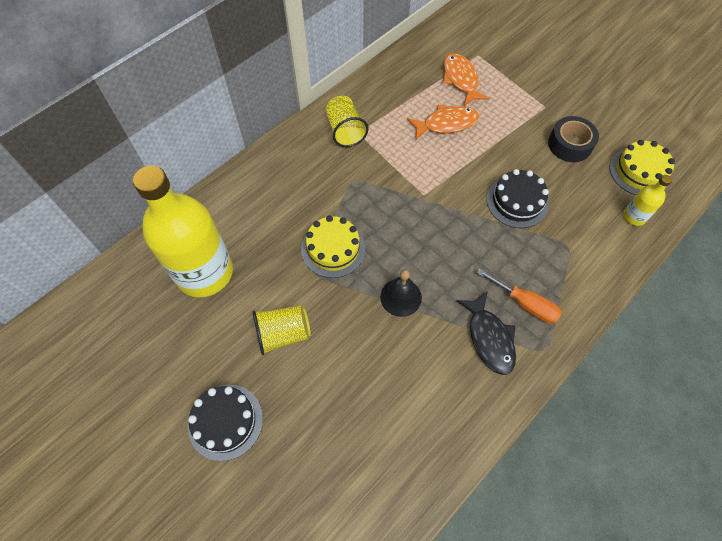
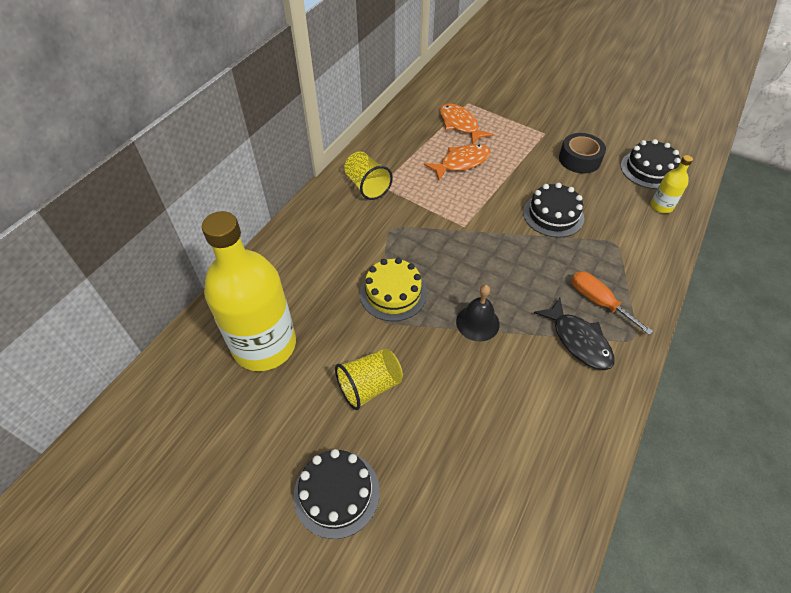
camera: 15 degrees left, 10 degrees down
(525, 304) = (598, 302): orange screwdriver -> orange screwdriver turned 150 degrees counterclockwise
(639, 172) = (649, 170): yellow cake -> black cake

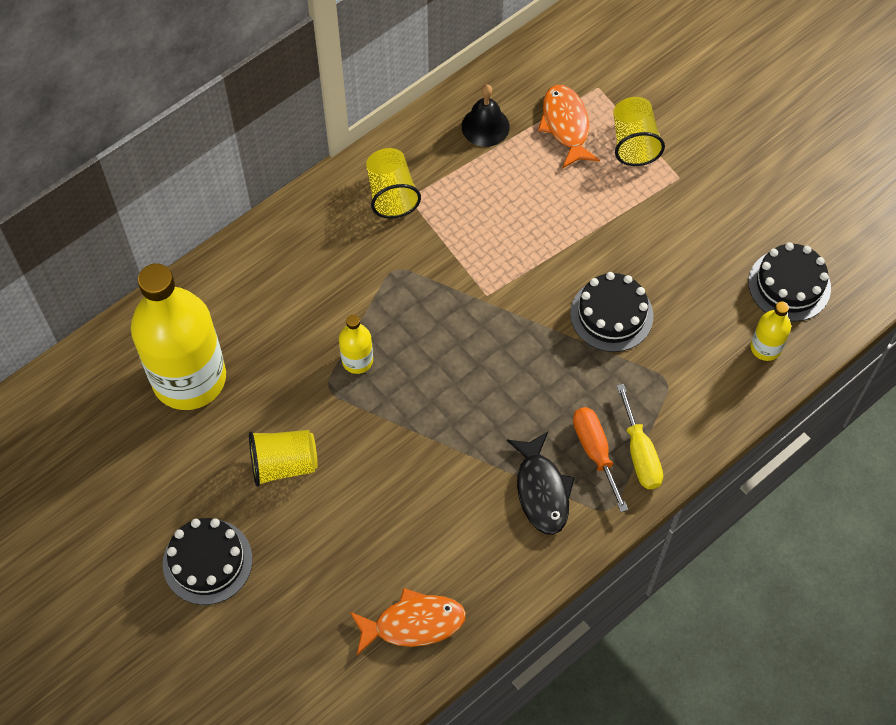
camera: 20 degrees right, 10 degrees up
(393, 293) = (357, 360): yellow cake -> yellow bottle
(461, 162) = (534, 193): orange fish -> orange fish (413, 623)
(477, 322) = (437, 430): black bell -> black bell (485, 126)
(506, 123) = (634, 143): none -> yellow cup
(579, 159) = (701, 238): black tape -> none
(629, 293) = (640, 453): none -> yellow screwdriver

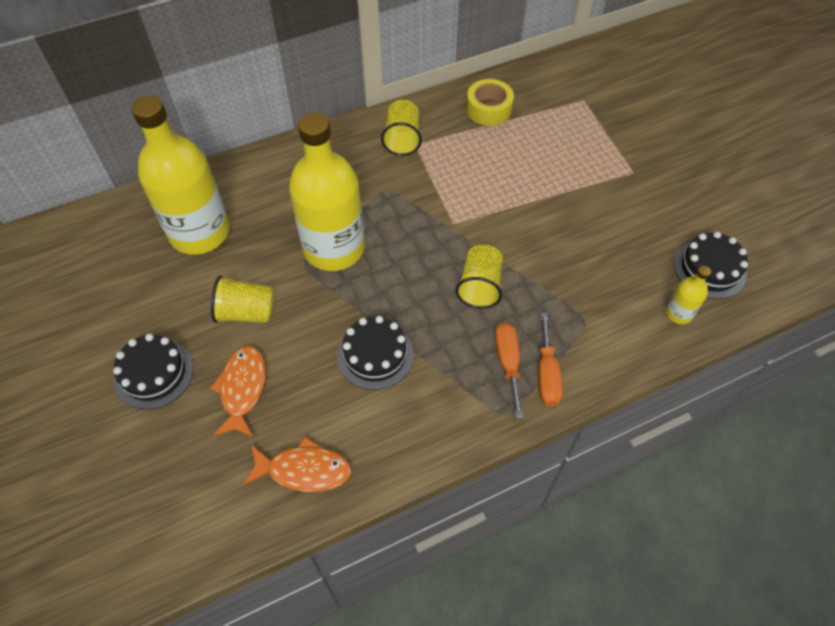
camera: 15 degrees right, 5 degrees down
(357, 360) = (334, 248): yellow bottle -> yellow bottle, size x2.36
(485, 126) = (489, 109): black bell -> yellow tape
(542, 491) = (452, 384): black fish -> none
(566, 125) = (551, 120): orange fish -> orange fish (242, 389)
(611, 315) = (551, 259): black cake -> black cake (375, 355)
(634, 143) = (602, 141): yellow cup -> yellow cup (480, 286)
(640, 453) = (547, 374): yellow screwdriver -> orange screwdriver

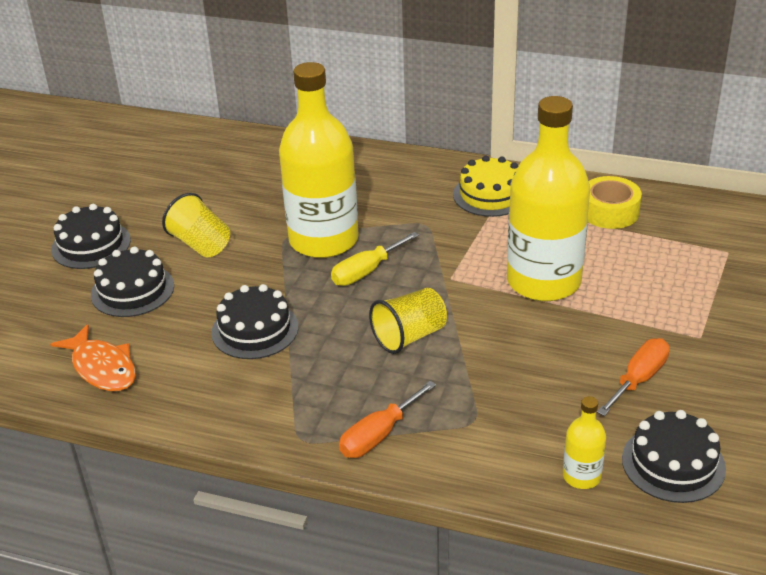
camera: 45 degrees right, 20 degrees down
(200, 232) = (238, 176): yellow bottle -> yellow bottle (543, 281)
(242, 389) = (132, 290): orange fish -> black cake
(394, 255) = (366, 271): none -> yellow screwdriver
(402, 139) = (490, 194): yellow cup -> yellow cake
(508, 363) = (355, 405): orange screwdriver -> orange screwdriver (638, 379)

